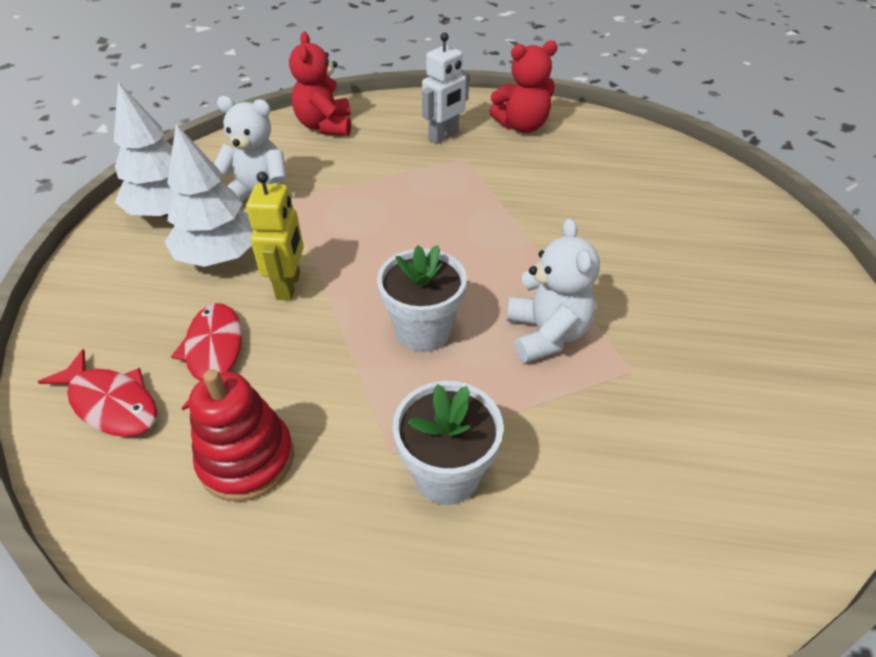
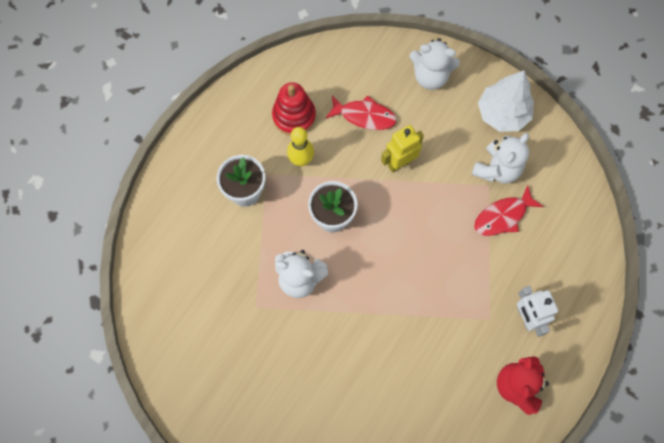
camera: 115 degrees right, 25 degrees up
(111, 403) = (353, 69): red fish -> red fish (503, 216)
(113, 297) = (430, 76): none -> white teddy bear
(220, 256) = (443, 133): white tree -> none
(289, 286) = (400, 162): yellow robot -> yellow robot turned 120 degrees clockwise
(325, 126) = (575, 236): red teddy bear -> none
(339, 411) = (301, 160): none -> yellow bowling pin

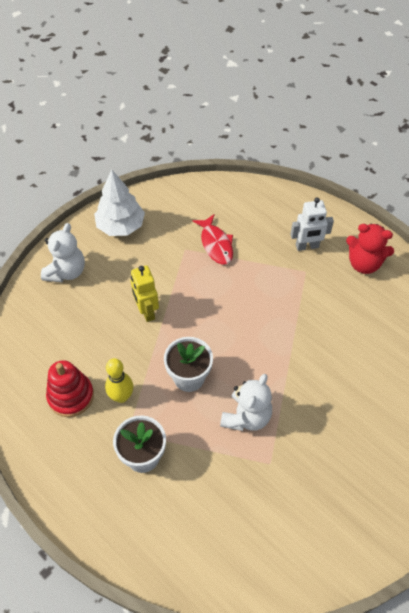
camera: 80 degrees left, 15 degrees down
(364, 116) = (90, 332): red fish -> none
(497, 169) = (172, 240): white teddy bear -> none

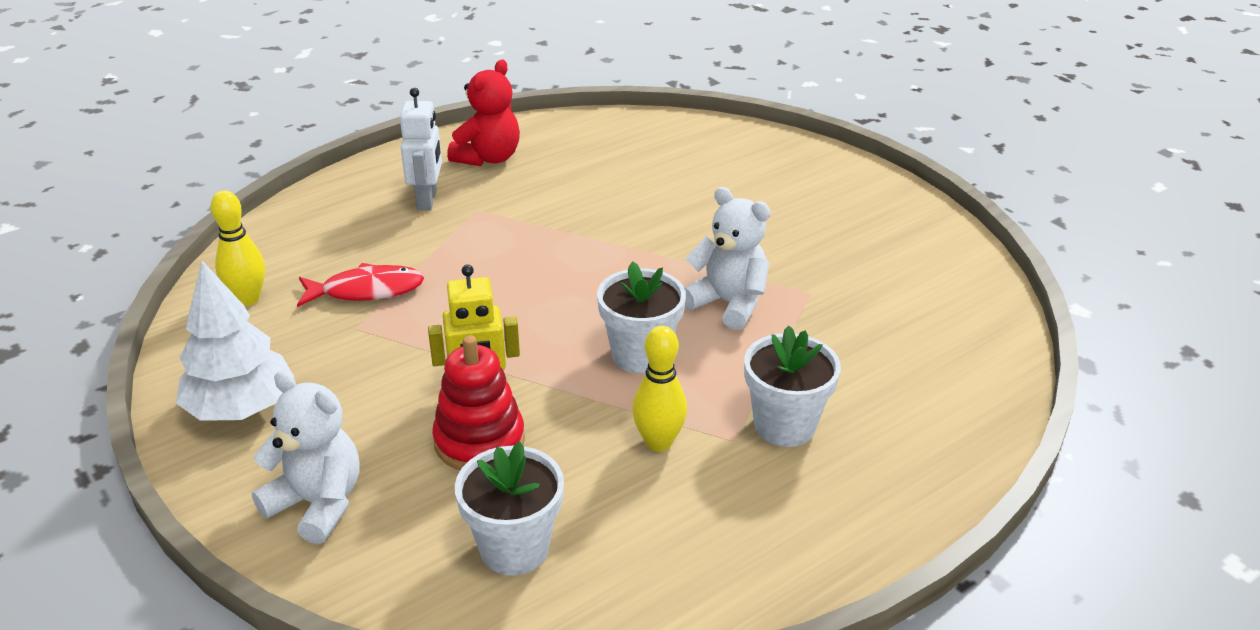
camera: 80 degrees left, 20 degrees down
(46, 349) = (514, 548): none -> white flower pot
(71, 396) = (640, 515): red stacking toy -> red stacking toy (479, 441)
(198, 201) = (248, 299): none -> yellow bowling pin

